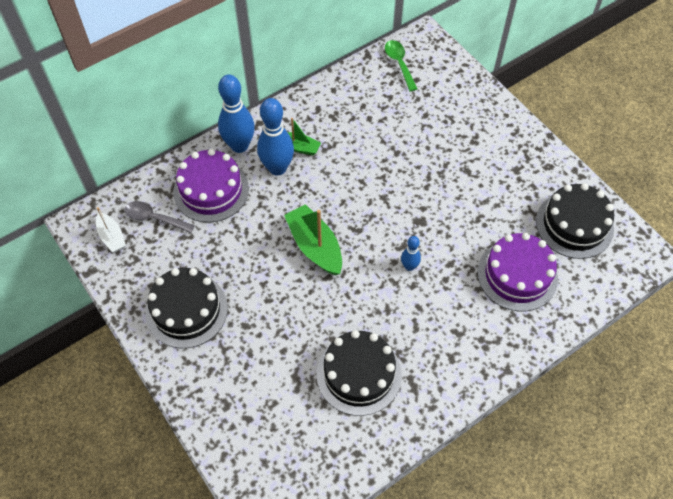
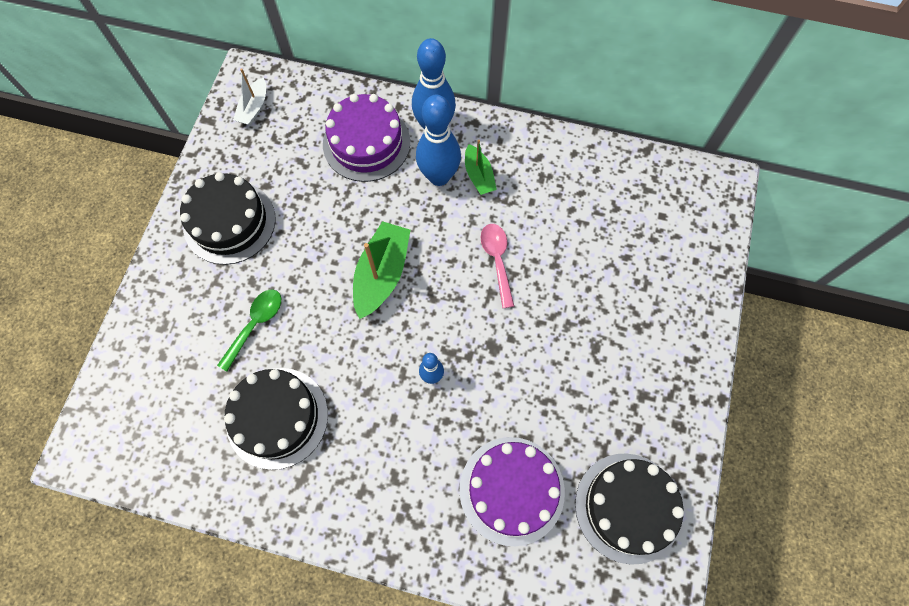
camera: 50 degrees right, 10 degrees up
(154, 218) = (299, 124): grey spoon -> none
(366, 179) = (497, 260): none -> pink spoon
(399, 64) = (665, 186): green spoon -> green spoon (255, 325)

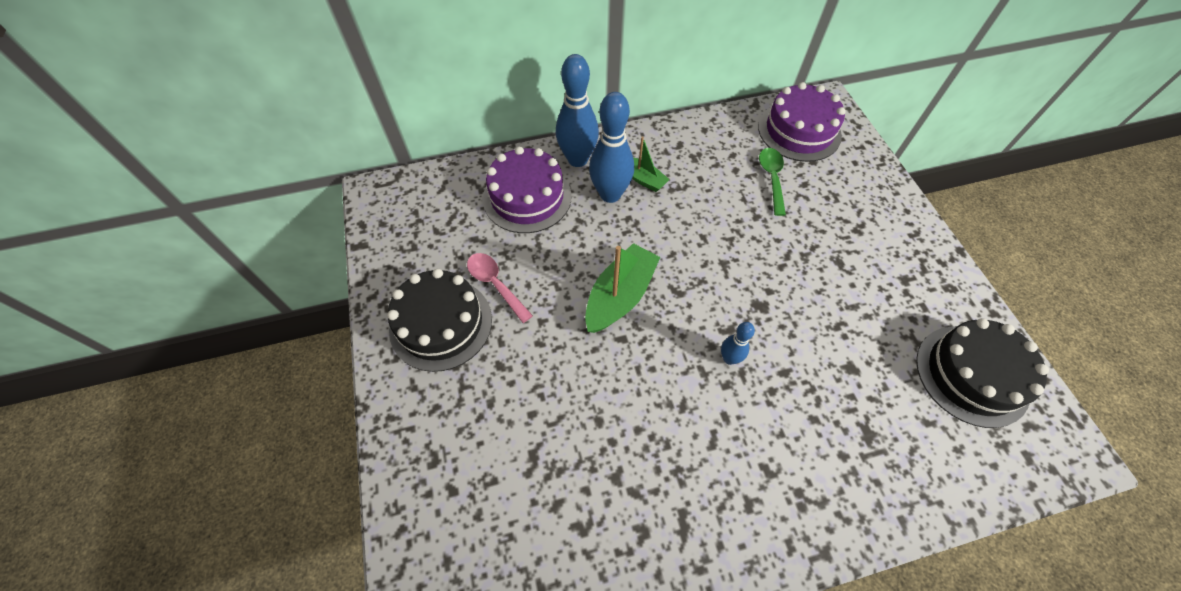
camera: 30 degrees left, 10 degrees down
(254, 108) = (400, 215): white boat -> none
(255, 325) = (531, 404): green spoon -> green spoon (772, 178)
(277, 417) = (615, 481): black cake -> none
(382, 274) = (620, 296): green boat -> green boat turned 45 degrees clockwise
(497, 260) = (709, 235): pink spoon -> pink spoon (496, 284)
(511, 490) = (874, 418): purple cake -> purple cake (799, 131)

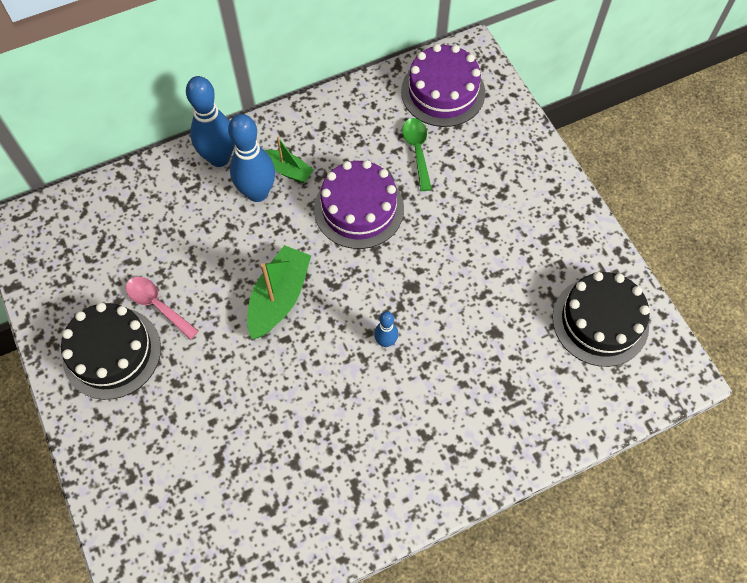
camera: 10 degrees left, 5 degrees up
(527, 197) = (173, 208): purple cake -> purple cake (359, 209)

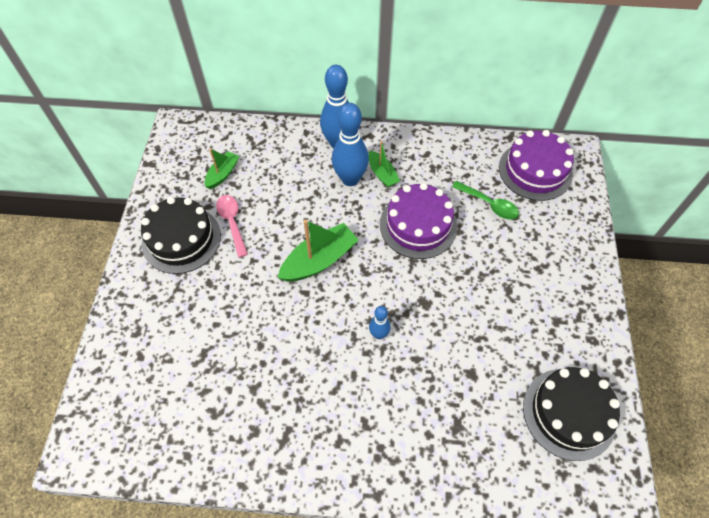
camera: 30 degrees right, 5 degrees down
(110, 256) = (222, 174): none -> green boat
(417, 151) = (489, 204): green spoon -> green spoon turned 105 degrees clockwise

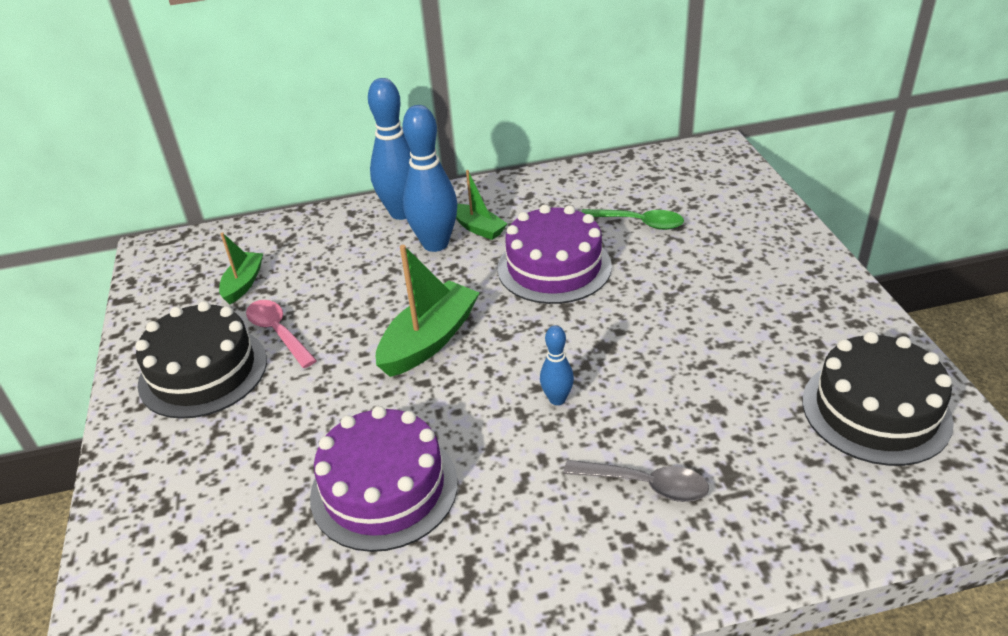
camera: 15 degrees left, 20 degrees down
(405, 416) = (645, 485): none -> grey spoon
(535, 170) = (679, 177): purple cake -> purple cake (384, 488)

